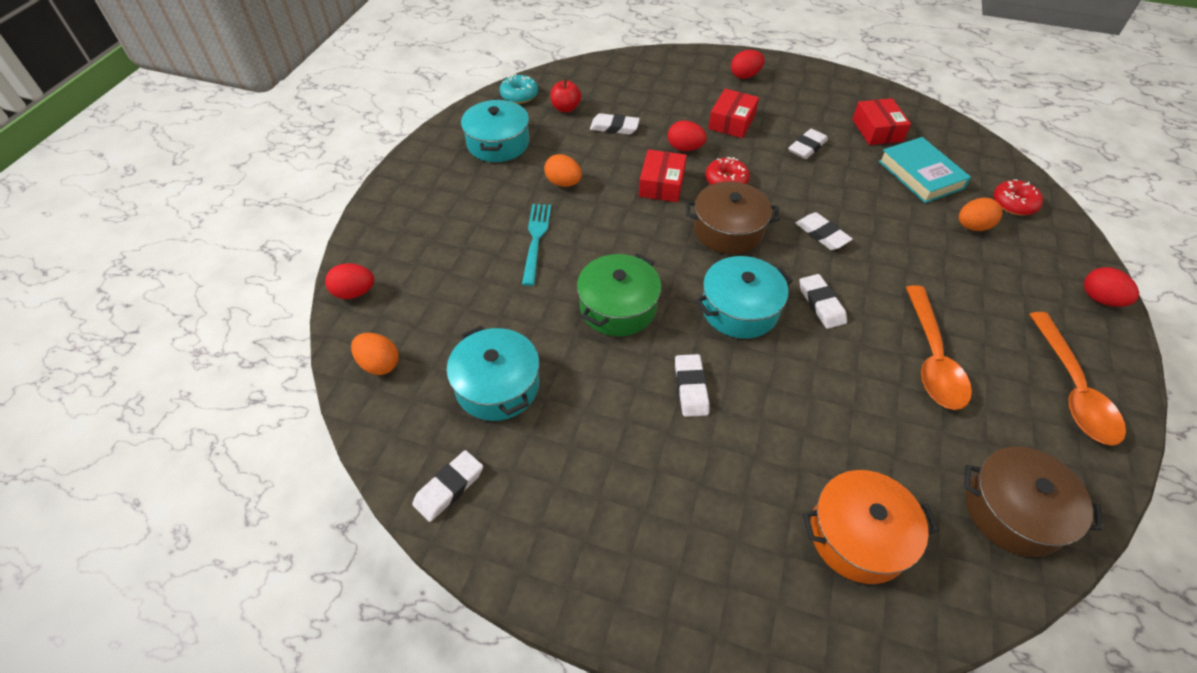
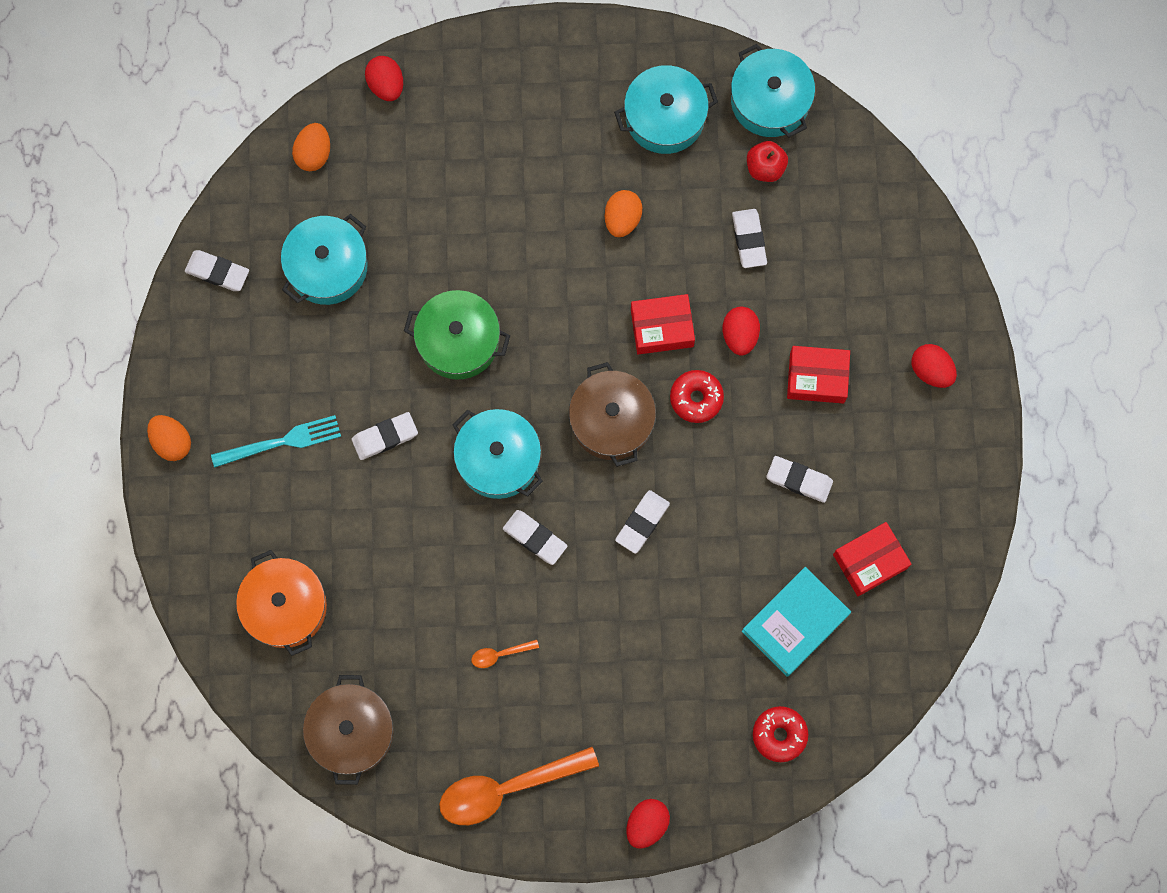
camera: 70 degrees right, 25 degrees up
(519, 95) = (770, 101): turquoise donut -> turquoise pot
(536, 239) = (522, 225): turquoise fork -> turquoise fork (282, 441)
(821, 304) = (535, 538): white eraser -> white eraser turned 75 degrees clockwise
(932, 358) = (500, 654): orange spoon -> orange spoon, size x0.42
(972, 226) = (718, 687): orange egg -> orange egg (172, 442)

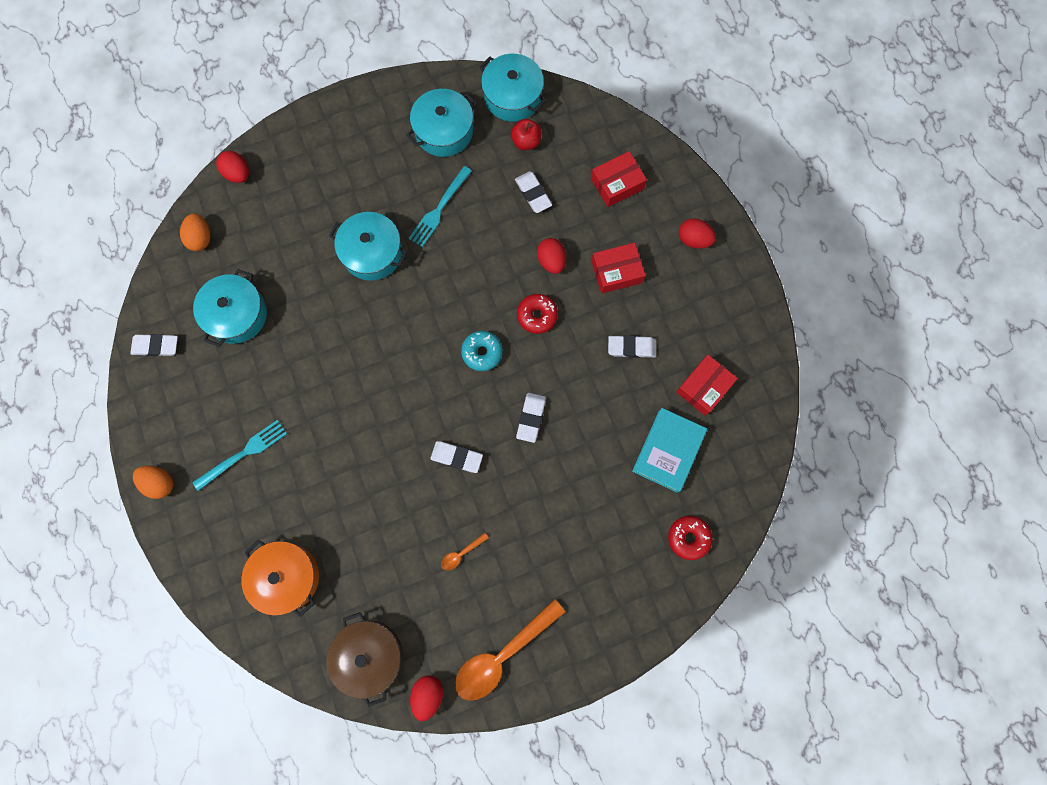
camera: 20 degrees left, 0 degrees up
(385, 437) = (320, 423): white eraser -> none
(458, 340) = (351, 334): green pot -> none
(498, 459) = (410, 409): turquoise pot -> turquoise pot (372, 252)
(611, 420) = (482, 352): brown pot -> turquoise donut
(622, 219) = (439, 209): orange egg -> turquoise fork
(646, 824) = (617, 642): red egg -> red egg (428, 694)
(662, 328) = (494, 275): red box -> red box (617, 184)

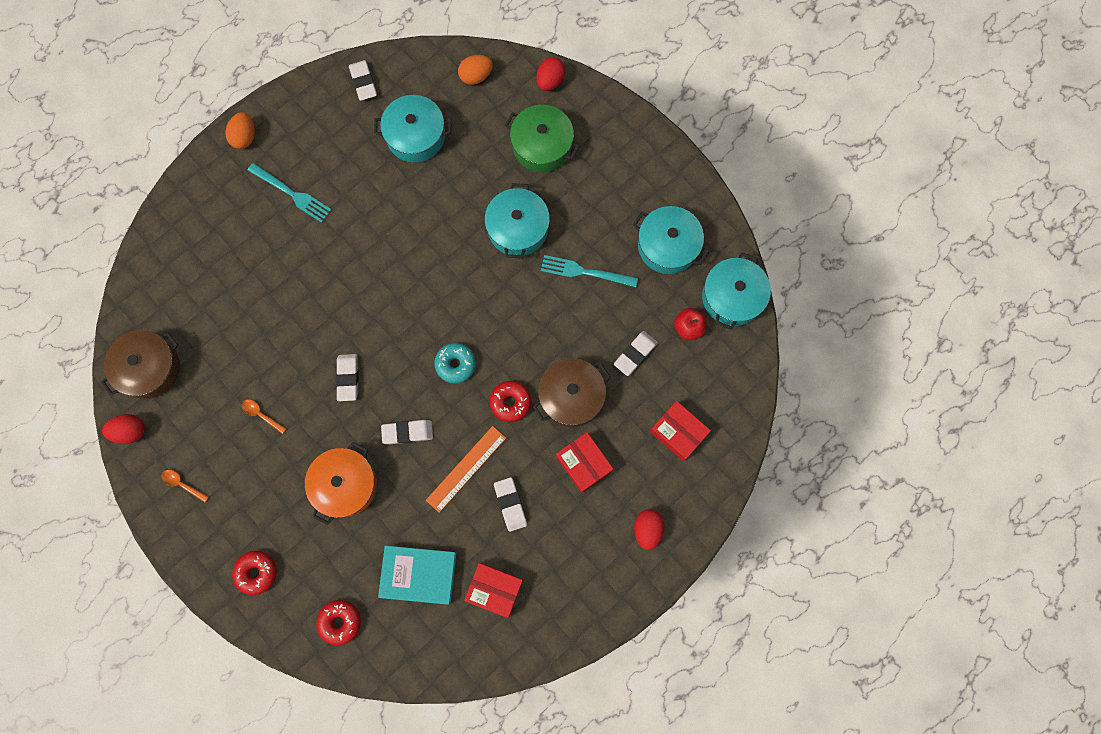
camera: 70 degrees right, 0 degrees up
(286, 577) = (196, 273): orange pot -> orange pot (345, 484)
(299, 203) = (542, 145): none -> green pot
(503, 654) = (182, 484): orange spoon -> orange spoon, size x0.42
(551, 261) = (571, 396): red egg -> brown pot
(584, 376) = (466, 468): none -> orange ruler
(616, 604) = (256, 572): none -> red donut

